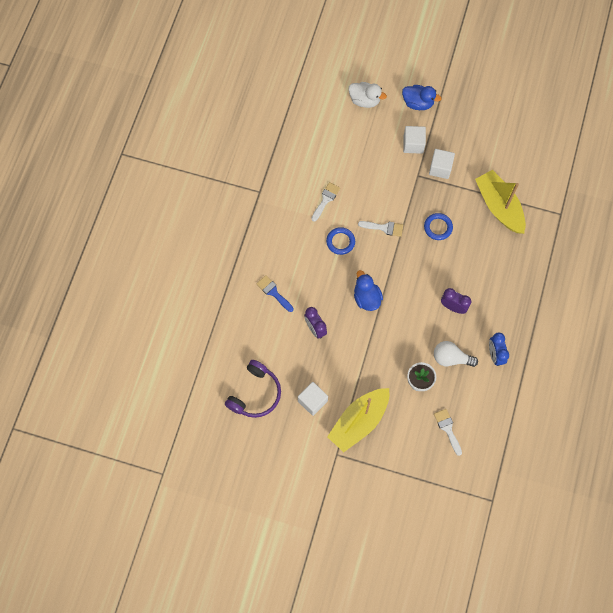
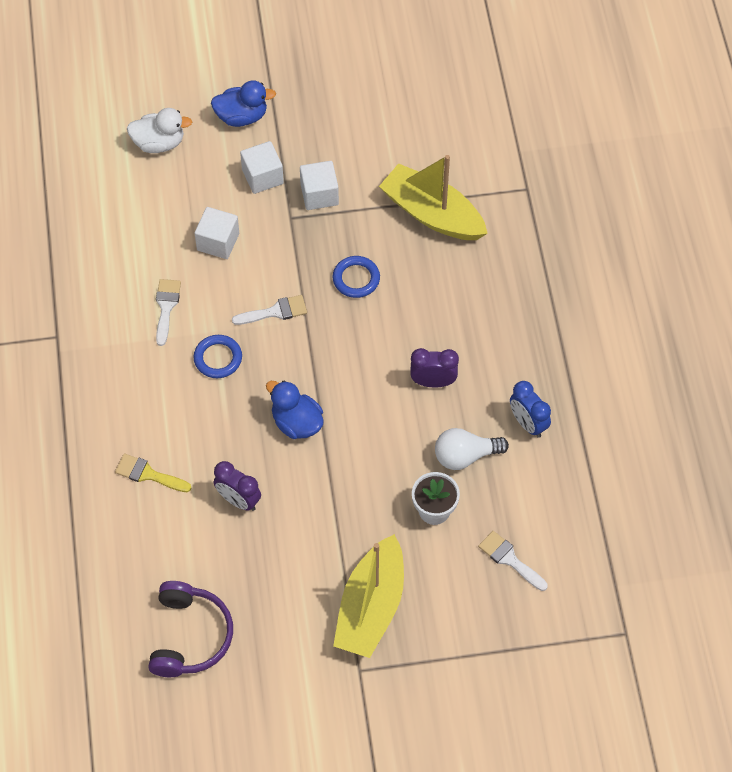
camera: 25 degrees left, 10 degrees down
(273, 292) = (148, 474): blue brush -> yellow brush
(312, 401) = (285, 608): white cube -> white cube (218, 242)

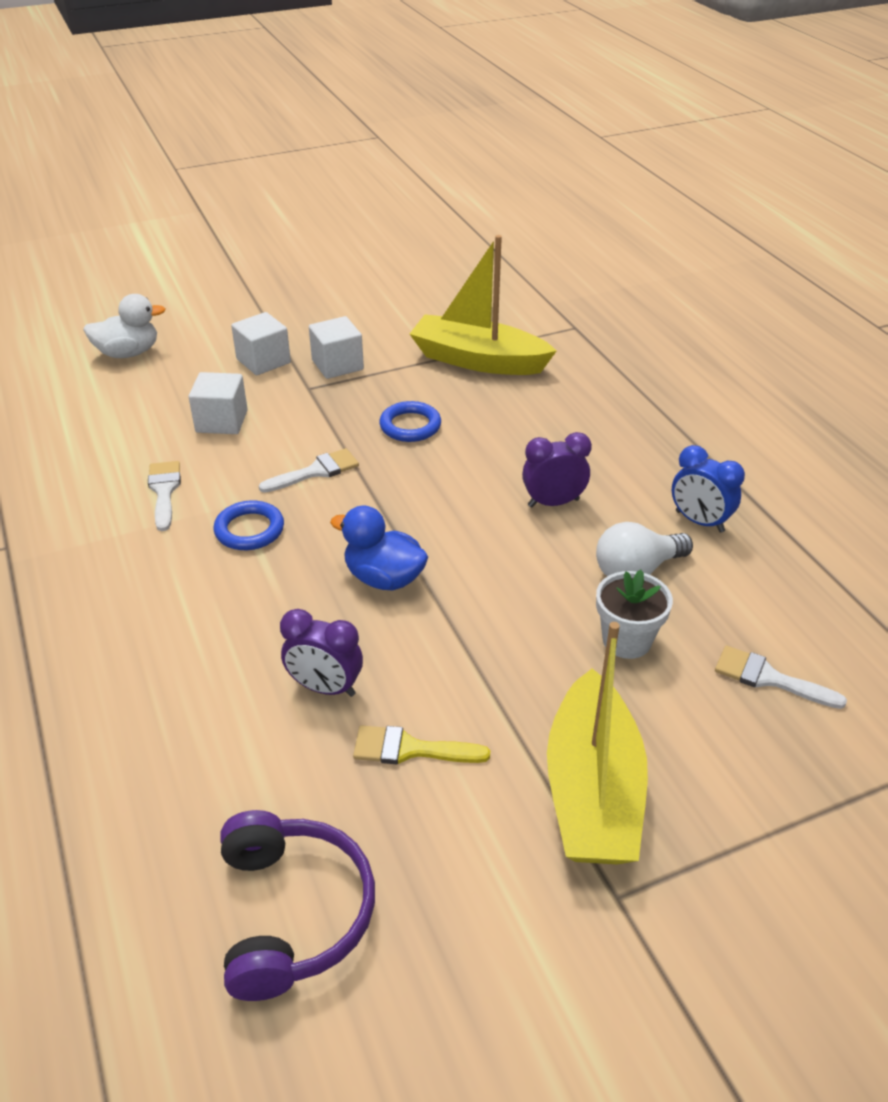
camera: 15 degrees left, 20 degrees down
(148, 474) = (171, 683): yellow brush -> yellow brush (410, 749)
(242, 116) = (225, 321): blue duck -> none

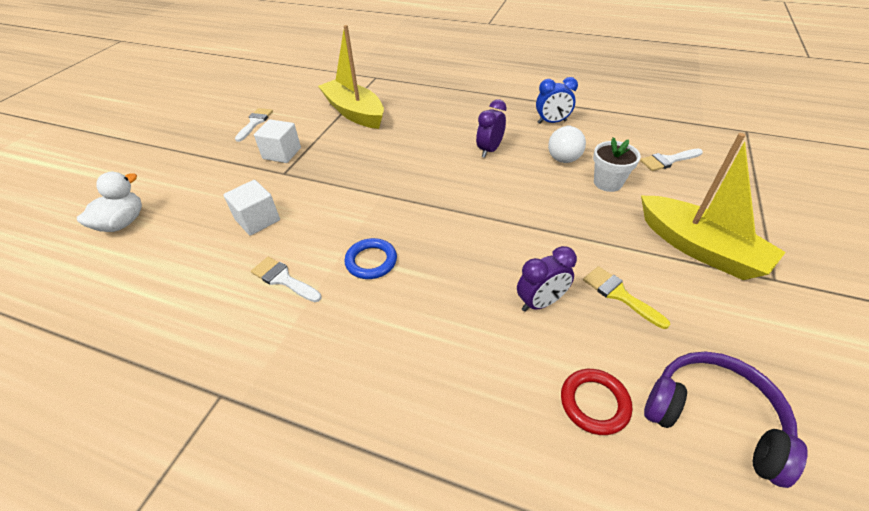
camera: 45 degrees left, 5 degrees up
(221, 800) = (594, 403): none -> red ring
(263, 361) = (232, 175): white cube -> none
(315, 471) = (358, 209): white brush -> white brush (255, 123)
(384, 578) = (477, 232): blue duck -> none
(410, 426) = (370, 158): blue ring -> none
(410, 749) = (619, 295): yellow brush -> yellow brush turned 90 degrees clockwise
(478, 360) = (354, 112): yellow boat -> yellow boat turned 75 degrees clockwise

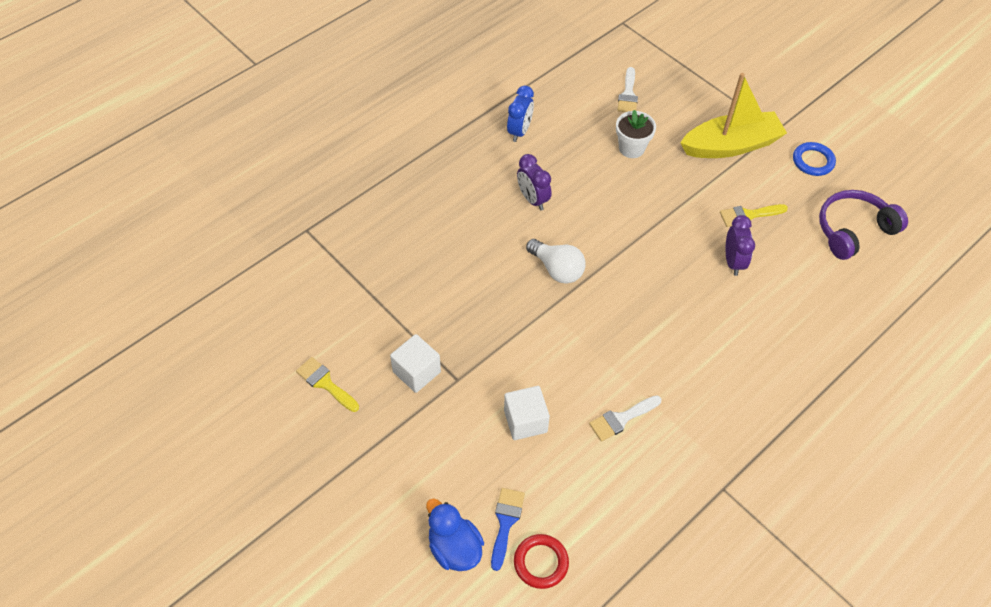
camera: 65 degrees left, 10 degrees up
(123, 223) = (454, 548): white duck -> blue duck
(150, 242) = (506, 522): none -> blue brush
(255, 123) = (325, 383): white brush -> yellow brush
(354, 112) = (377, 279): yellow boat -> none
(371, 261) = (634, 349): blue ring -> blue ring (813, 161)
(564, 154) = (575, 152): white light bulb -> white light bulb (557, 269)
(594, 403) = (821, 278): red ring -> red ring (541, 562)

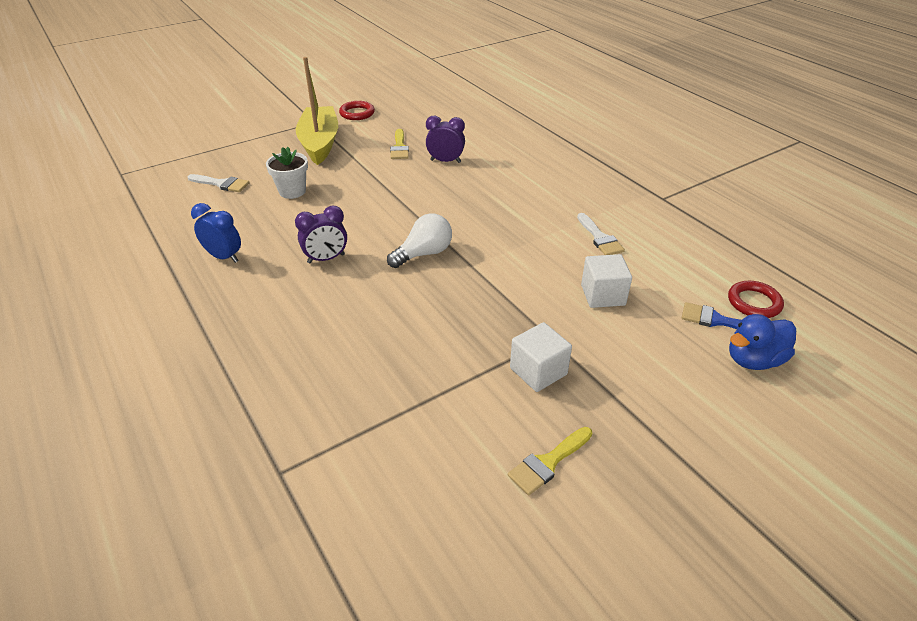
camera: 80 degrees left, 15 degrees down
(813, 161) = (357, 113): blue ring -> red ring
(853, 230) = (431, 110): purple headphones -> none

